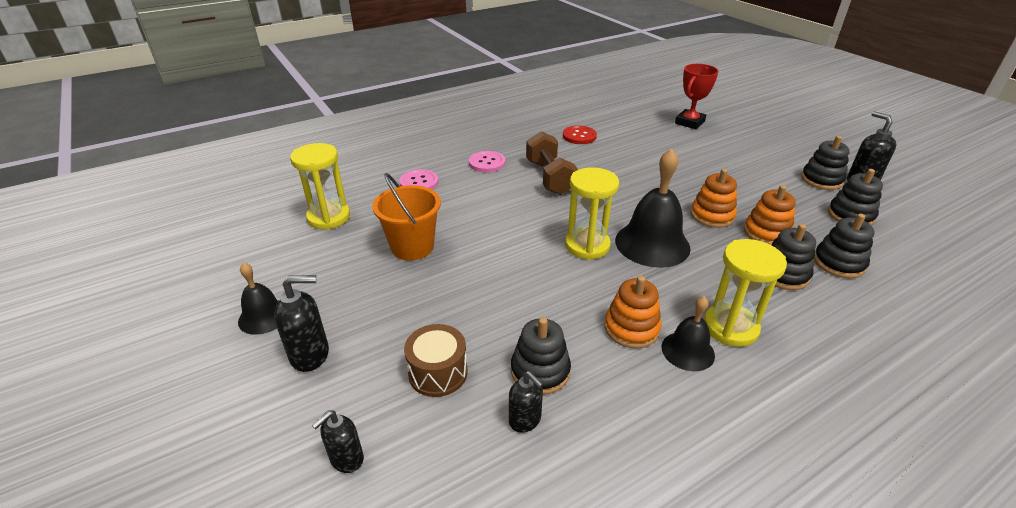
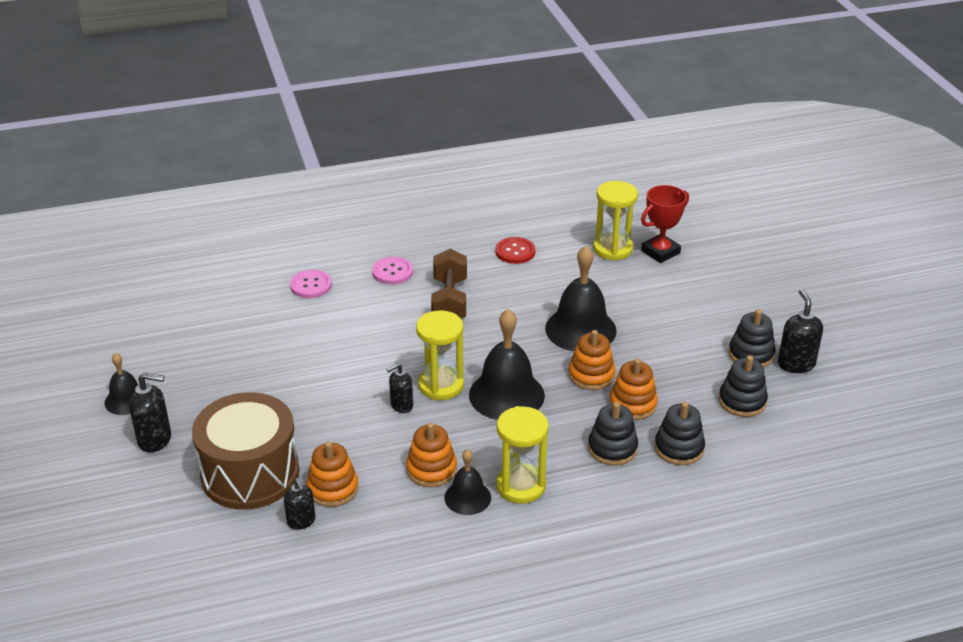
camera: 15 degrees right, 0 degrees up
(329, 217) = (209, 312): yellow hourglass -> yellow hourglass (612, 249)
(346, 459) = (159, 520): black soap dispenser -> black soap dispenser (401, 405)
(412, 247) = (275, 357): orange bucket -> none
(438, 373) = (250, 473): brown drum -> brown drum, size x1.95
(540, 371) = (333, 488): black stacking toy -> orange stacking toy
(674, 182) = (580, 329): none -> black bell

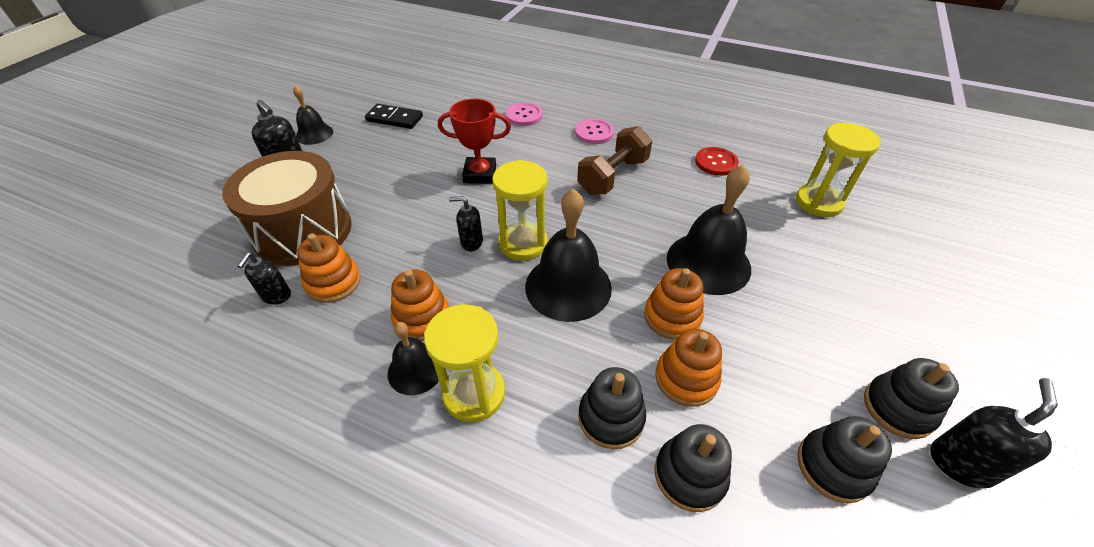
camera: 40 degrees right, 10 degrees up
(188, 347) = (394, 119): none -> black domino
(660, 252) = (872, 229): red trophy -> red trophy (480, 174)

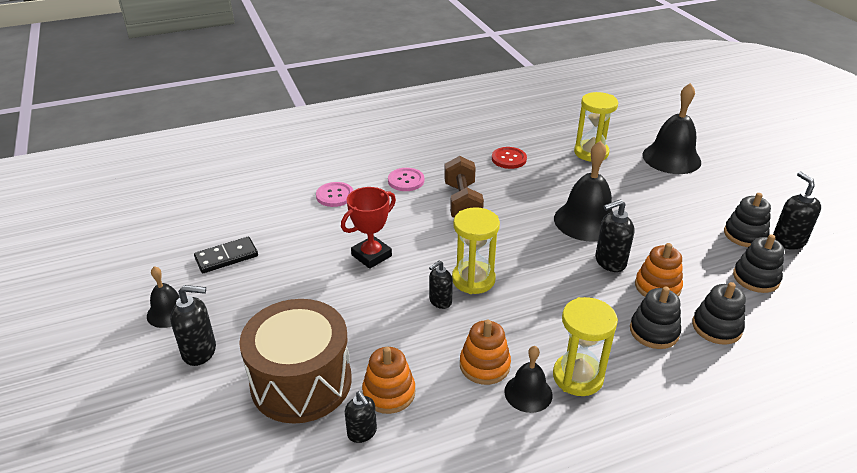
camera: 45 degrees left, 10 degrees down
(568, 286) = (537, 285): black bell -> black bell (671, 158)
(672, 317) = (610, 262): orange stacking toy -> black soap dispenser

